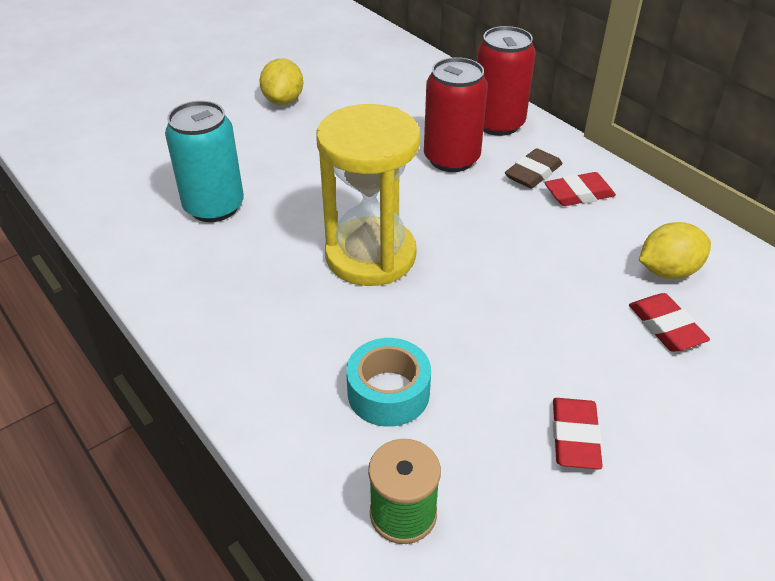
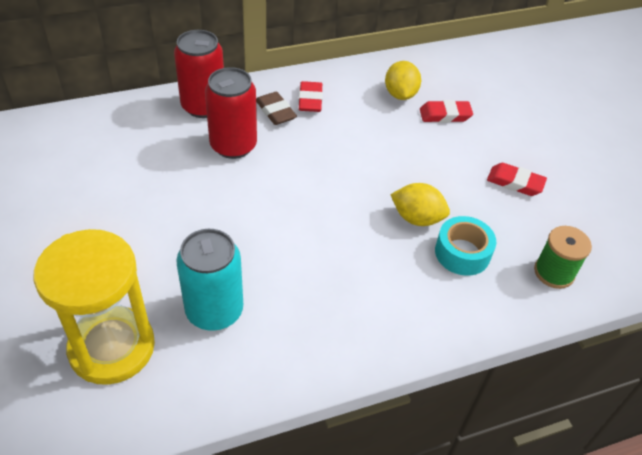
camera: 75 degrees left, 5 degrees up
(283, 100) = (71, 225): yellow lemon -> yellow lemon (417, 218)
(370, 255) = (326, 225): yellow hourglass -> yellow hourglass (112, 347)

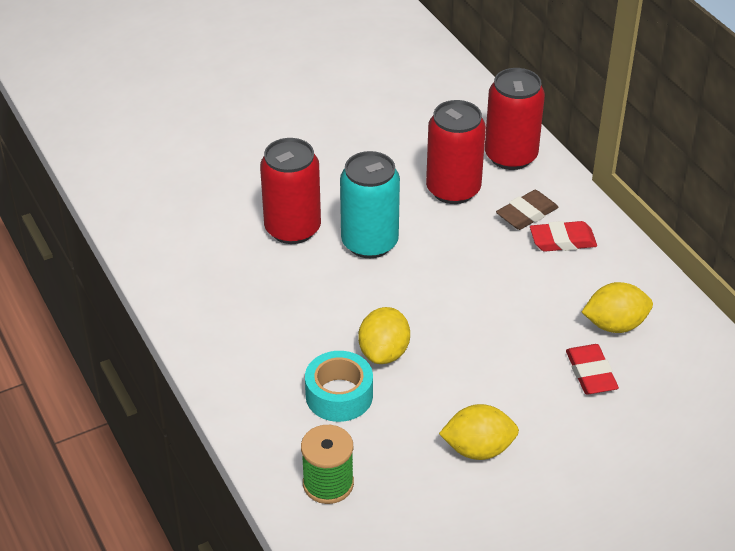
camera: 85 degrees right, 5 degrees down
(112, 347) = (173, 160): yellow hourglass -> none
(214, 311) = (222, 213): turquoise can -> turquoise can (369, 242)
(253, 257) = (292, 229): none -> red can
(515, 182) = (478, 449): red eraser -> yellow lemon

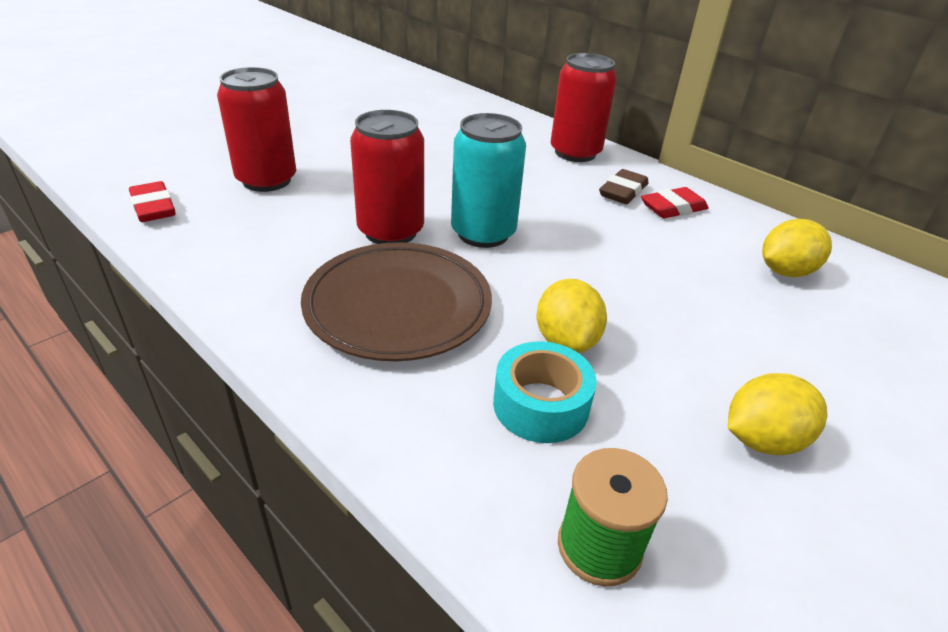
camera: 20 degrees left, 5 degrees down
(272, 301) = (398, 306): none -> brown plate
(453, 189) = (540, 181): red can -> red can (266, 180)
(590, 373) = (806, 322): red eraser -> red eraser (153, 207)

